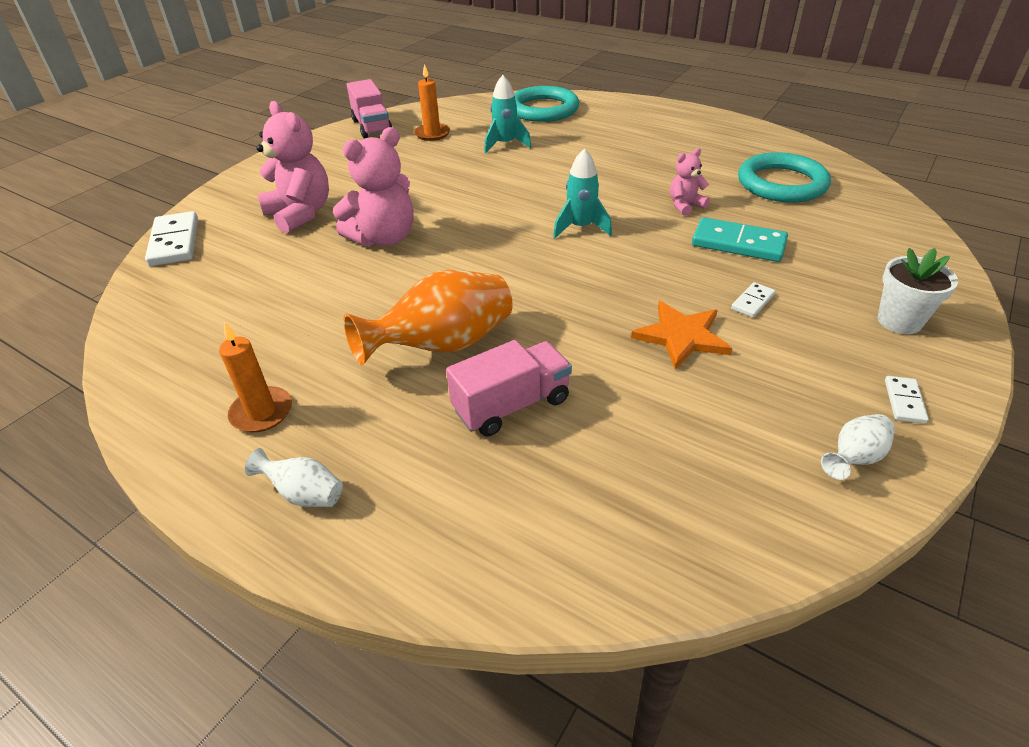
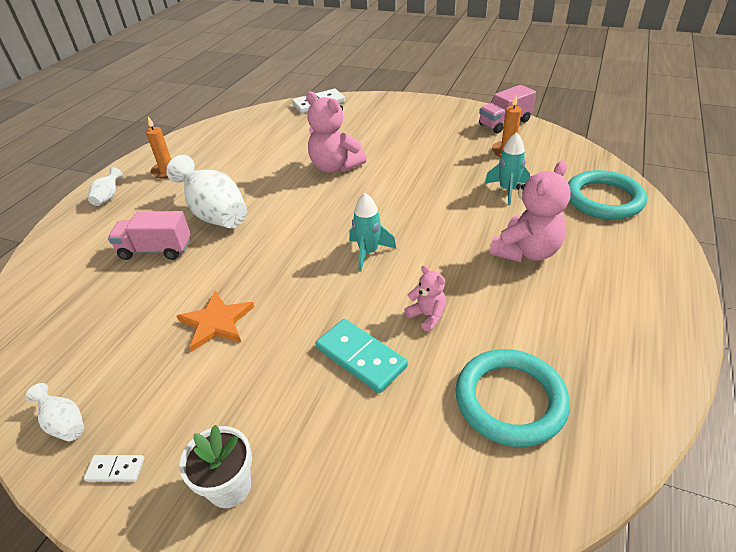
camera: 80 degrees right, 0 degrees up
(300, 214) = (359, 130): pink teddy bear -> pink teddy bear (526, 251)
(443, 345) = (215, 214): orange vase -> white vase
(511, 405) = (156, 250): pink truck -> pink truck turned 135 degrees clockwise
(738, 244) = (360, 357): turquoise domino -> turquoise domino turned 60 degrees counterclockwise
(752, 302) = (262, 367): white domino -> none

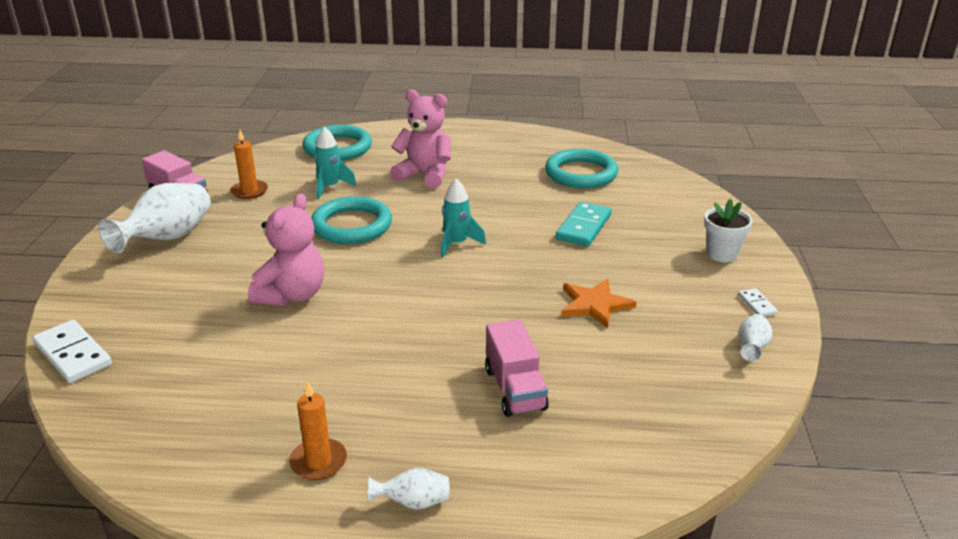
camera: 110 degrees left, 10 degrees down
(215, 214) = (425, 364): white vase -> white vase (167, 238)
(427, 316) = (524, 207): pink teddy bear -> none
(428, 197) = (352, 225): none -> turquoise ring

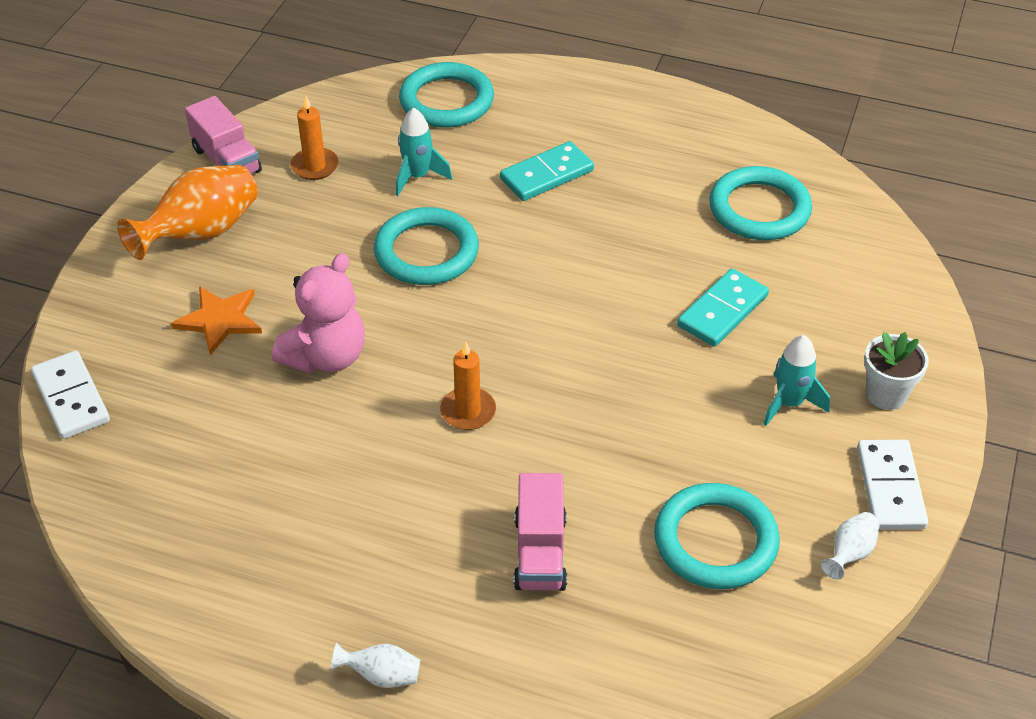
camera: 15 degrees right, 15 degrees up
(167, 238) = (201, 233): white vase -> orange vase
(318, 462) = (298, 602): orange candle -> orange candle (468, 411)
(425, 175) = (547, 175): pink teddy bear -> turquoise domino
(457, 244) = (548, 310): turquoise rocket -> turquoise rocket (789, 403)
(595, 304) = (683, 445): orange star -> orange star (220, 320)
(649, 357) = (715, 541): none -> turquoise ring
(757, 304) = (890, 488): white domino -> white domino, size x1.97

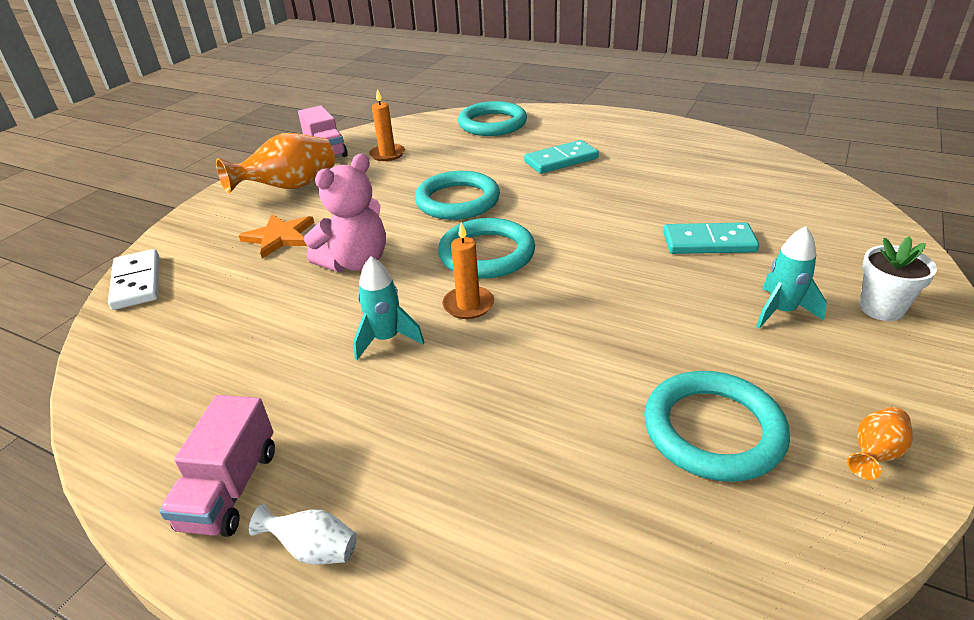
camera: 10 degrees right, 10 degrees down
(417, 176) = (461, 160): turquoise rocket -> turquoise rocket (386, 339)
(540, 552) = (518, 429): pink truck -> pink truck (230, 488)
(722, 311) = (708, 242): turquoise domino -> turquoise domino turned 45 degrees clockwise
(759, 209) = (736, 181): turquoise ring -> turquoise ring (487, 254)
(849, 554) = (874, 454): white vase -> orange vase
(890, 488) = (908, 390): white domino -> none

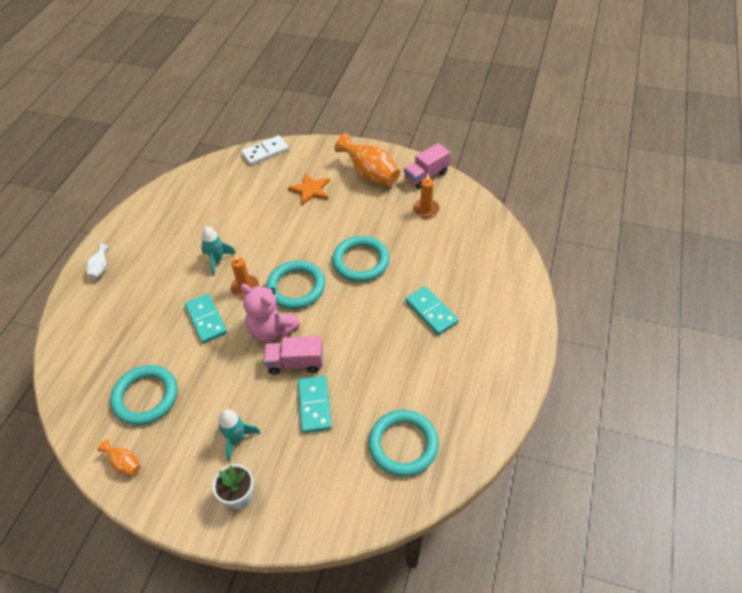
camera: 80 degrees right, 15 degrees up
(230, 488) = (130, 236): pink truck -> pink truck (295, 363)
(356, 262) = (285, 230): pink teddy bear -> pink teddy bear (271, 330)
(492, 124) = (493, 259): turquoise ring -> turquoise ring (403, 444)
(532, 351) = (206, 320): none -> turquoise domino

